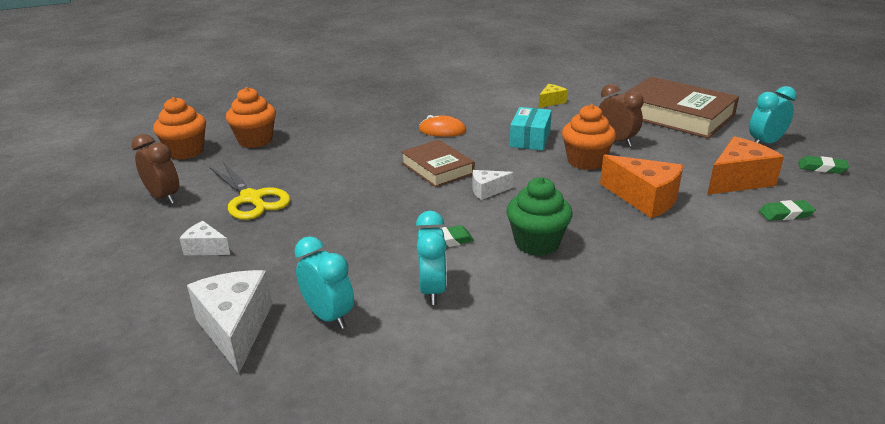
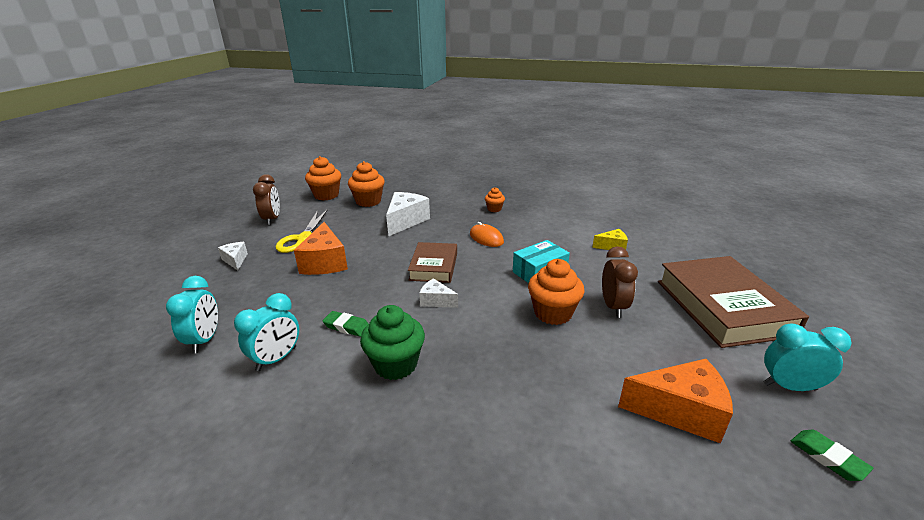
camera: 40 degrees right, 0 degrees up
(235, 329) = (162, 319): white cheese -> white cheese (405, 221)
(406, 105) = (494, 209): none -> orange cupcake
(644, 199) = (546, 376): orange cheese -> orange cheese (325, 262)
(785, 214) = (676, 484): green eraser -> none

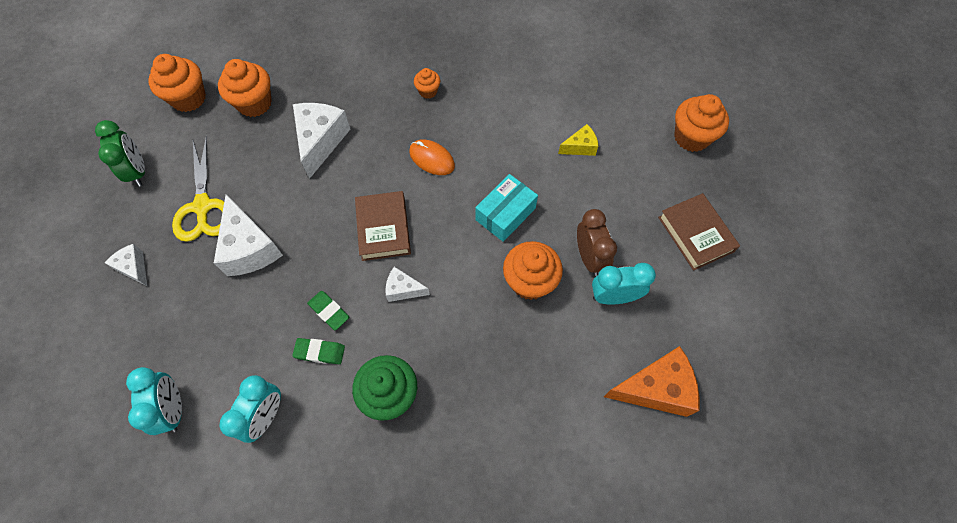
camera: 15 degrees left, 35 degrees up
(272, 219) = (138, 171): brown clock -> green clock
(325, 262) = (250, 248): orange cheese -> white cheese
(715, 253) = (691, 137): none -> orange cupcake
(723, 307) = (695, 234): brown book -> brown book, size x0.58
(789, 386) = (746, 335): turquoise clock -> turquoise clock (613, 297)
(827, 457) = (766, 410): green eraser -> green eraser (329, 311)

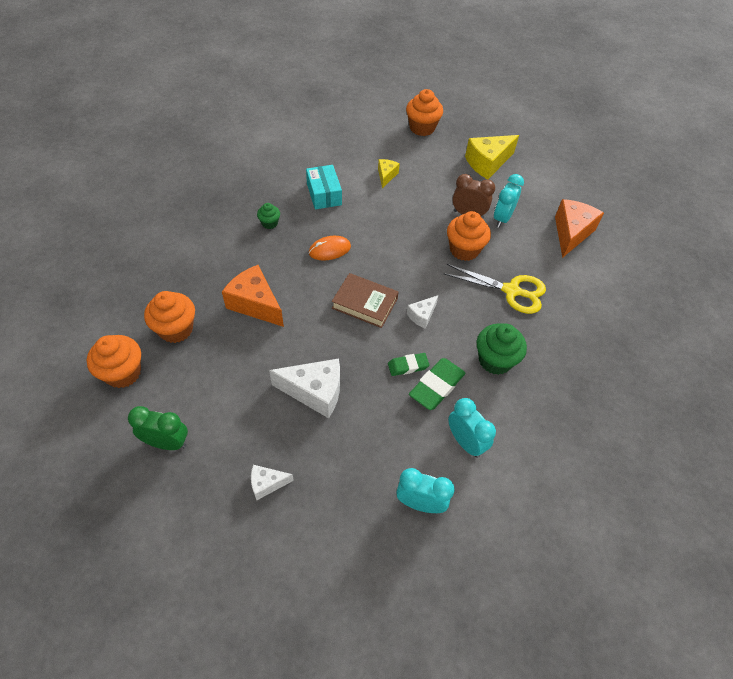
camera: 60 degrees left, 10 degrees down
(203, 206) = (248, 408): yellow scissors -> yellow scissors (511, 291)
(320, 352) = (436, 386): green eraser -> green eraser, size x1.62
(321, 141) = (255, 304): white cheese -> orange cheese
(428, 91) = (269, 223): orange cupcake -> green cupcake
(505, 214) = (406, 235): turquoise box -> turquoise box (324, 194)
(695, 234) = (487, 163): brown book -> yellow cheese

